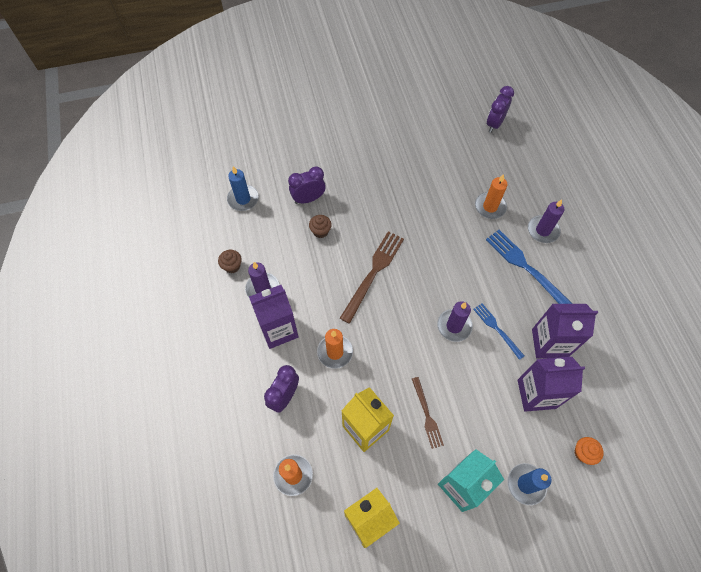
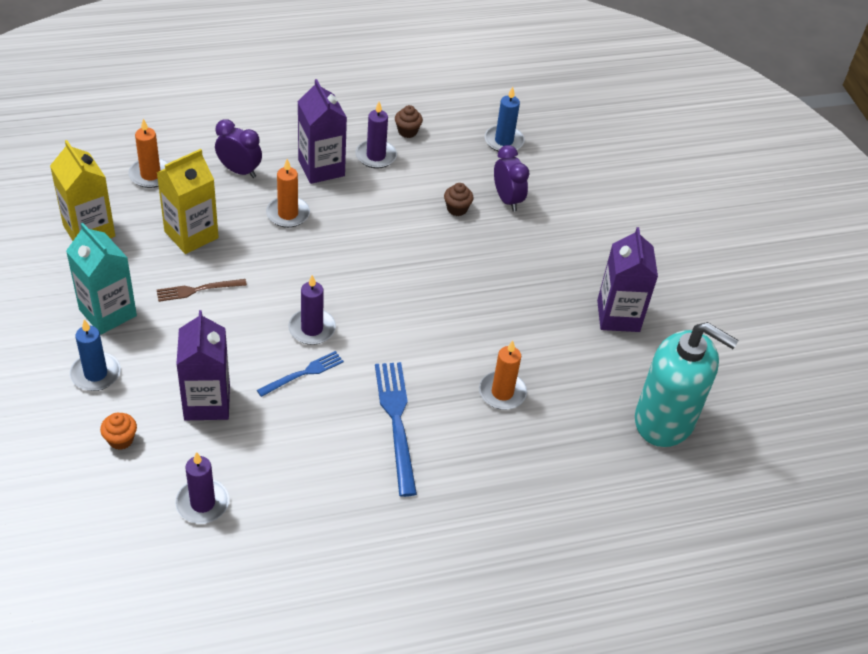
camera: 85 degrees right, 15 degrees down
(373, 273) = (394, 255): brown fork -> none
(494, 124) = (664, 420): purple clock -> turquoise soap dispenser
(526, 268) = (396, 421): blue fork -> blue fork turned 60 degrees counterclockwise
(543, 230) = (461, 452): purple candle -> purple candle (202, 503)
(549, 343) = (276, 429): purple carton -> purple carton (618, 316)

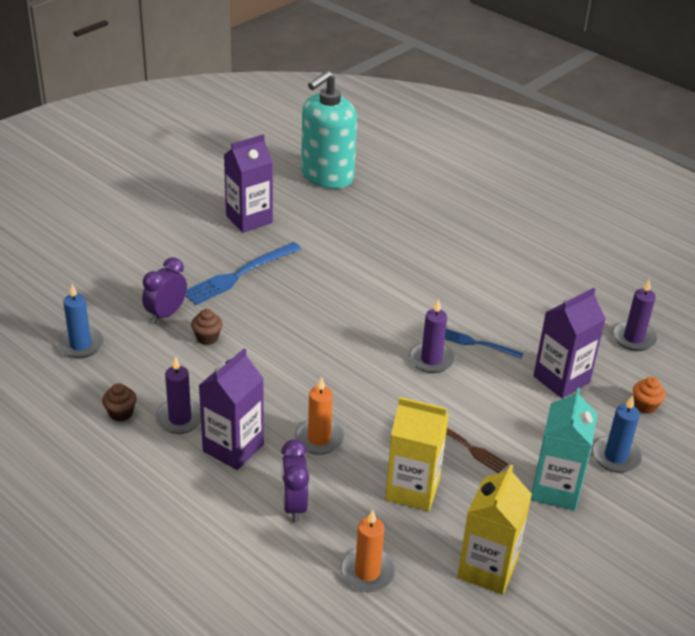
camera: 120 degrees left, 10 degrees down
(396, 421) = (463, 282): blue fork -> blue fork (239, 275)
(502, 392) = (382, 246): orange candle -> none
(664, 420) = (327, 176): turquoise soap dispenser -> turquoise soap dispenser turned 135 degrees counterclockwise

